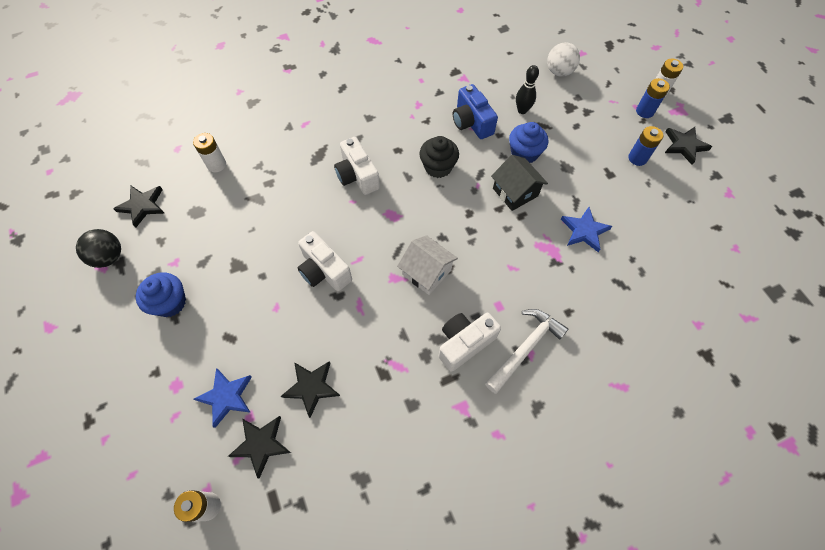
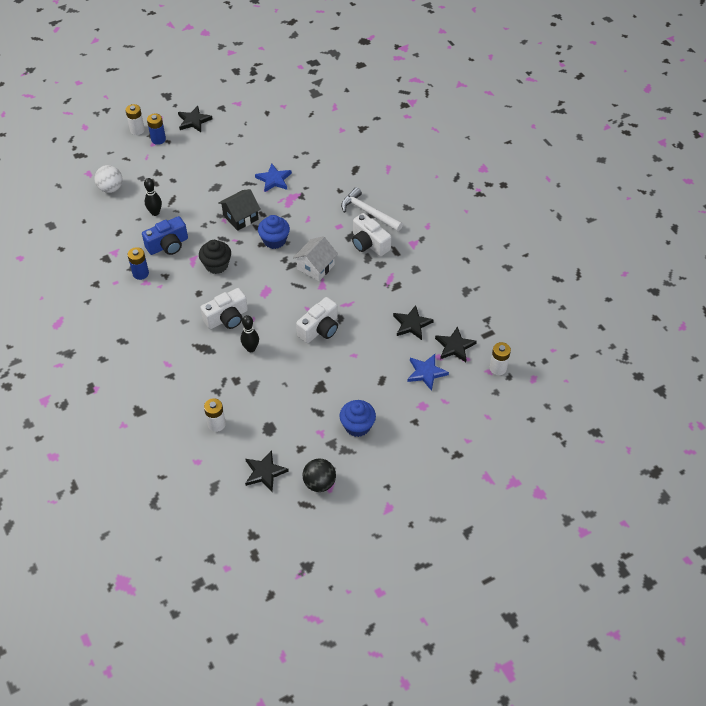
camera: 95 degrees left, 10 degrees down
(309, 198) = (251, 348): none -> black bowling pin
(524, 153) = (202, 212): blue cupcake -> blue cupcake (274, 240)
(637, 158) = (206, 147): blue battery -> blue battery (140, 273)

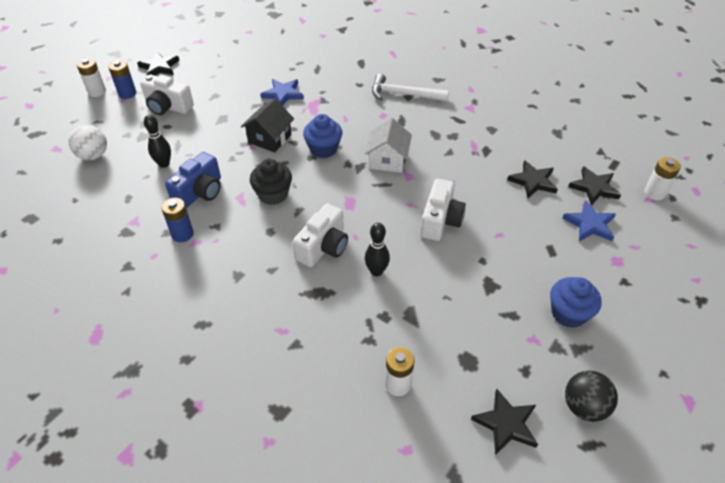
camera: 25 degrees left, 5 degrees down
(369, 244) = (426, 121): white camera -> white camera (168, 107)

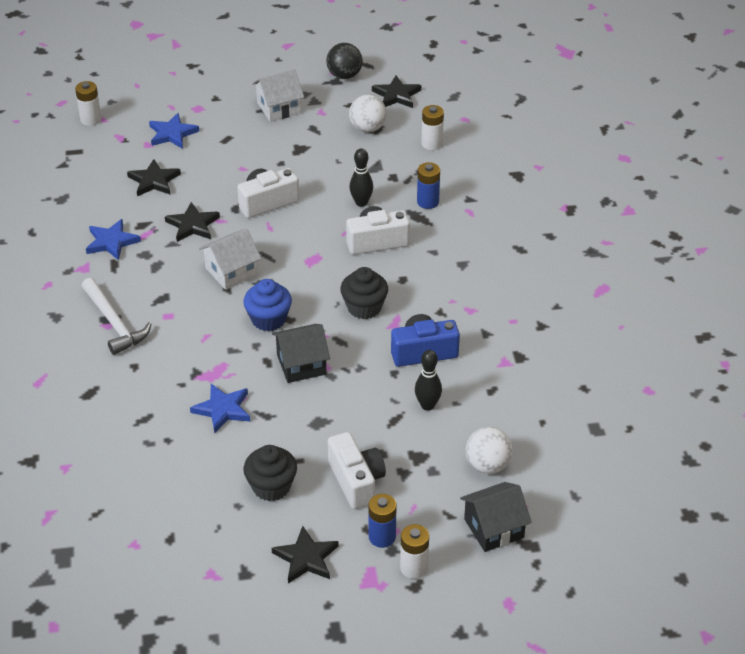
camera: 135 degrees left, 5 degrees down
(64, 129) = (493, 528): none -> black house
(182, 234) = (474, 323): blue battery -> blue battery (427, 202)
(212, 81) = (271, 486): none -> black cupcake
(472, 354) = (367, 128): none -> white ball
(483, 129) = (111, 242): none -> blue star
(568, 313) = (278, 108): blue cupcake -> white house
(594, 187) = (121, 149): black star -> black star (193, 225)

